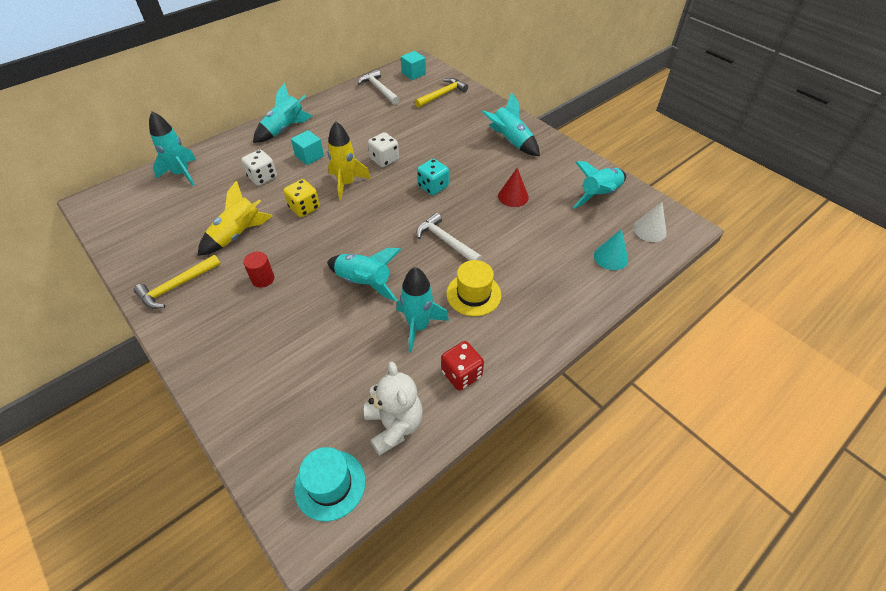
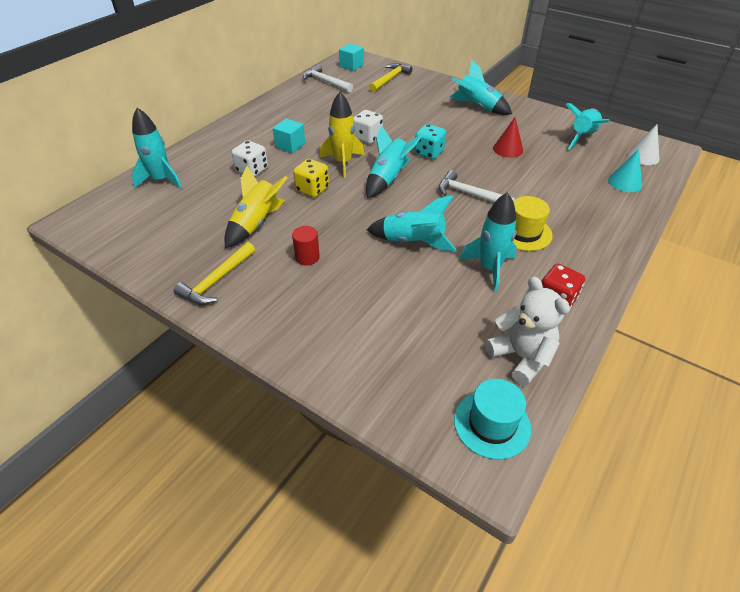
camera: 15 degrees left, 5 degrees down
(284, 129) = (250, 126): turquoise rocket -> turquoise rocket (388, 178)

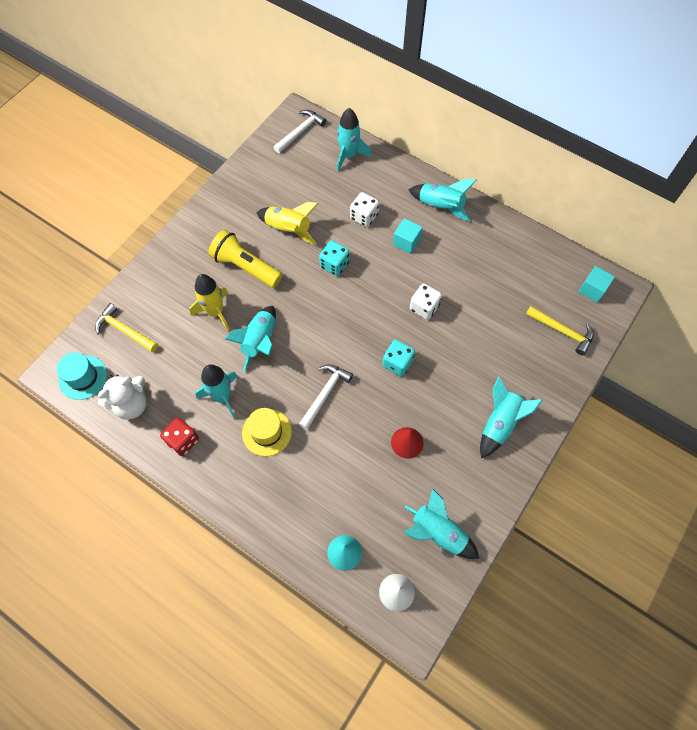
camera: 90 degrees right, 20 degrees up
(216, 280) = (225, 213): yellow hammer -> yellow hammer (125, 330)
(307, 257) = (246, 267): red cylinder -> yellow flashlight
(312, 189) = (334, 265): yellow dice -> turquoise dice
(326, 82) = (545, 264): white hammer -> white hammer (300, 132)
(342, 163) = (377, 287): yellow rocket -> yellow rocket (215, 312)
(388, 178) = (351, 325): turquoise rocket -> turquoise rocket (440, 206)

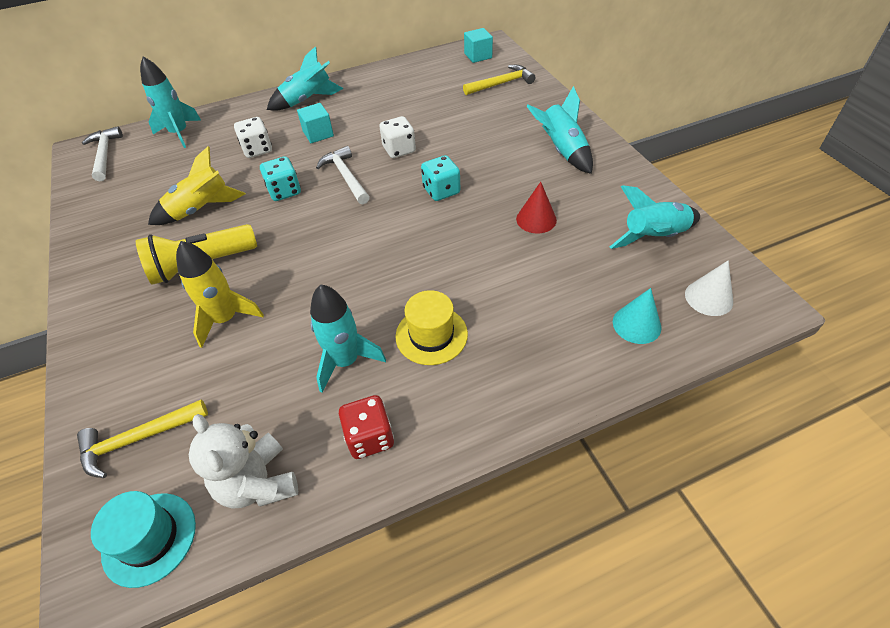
camera: 55 degrees left, 15 degrees down
(131, 404) = (258, 483): white teddy bear -> white teddy bear turned 150 degrees clockwise
(259, 341) = (308, 291): turquoise rocket -> none
(325, 394) = (427, 260): white hammer -> white hammer (346, 176)

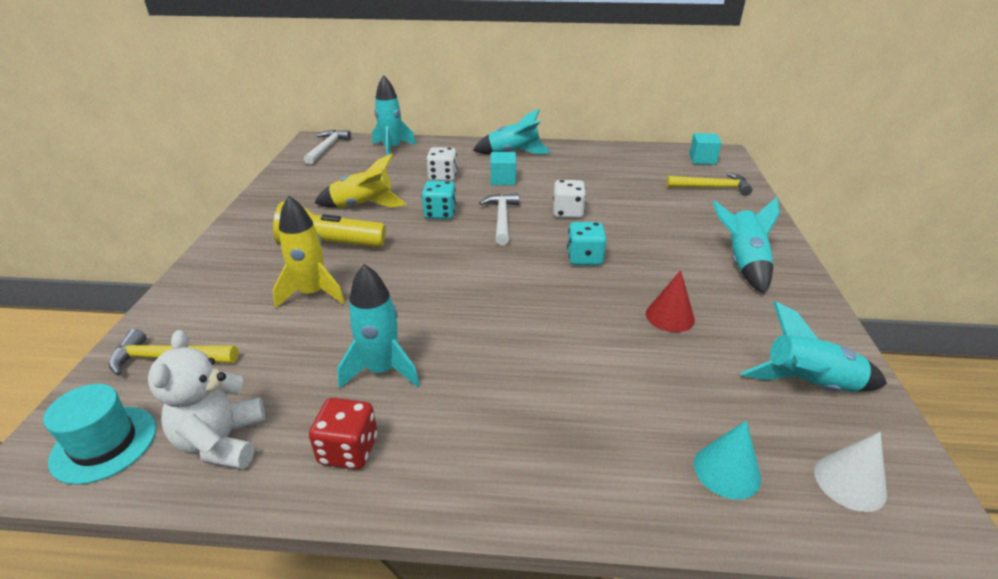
camera: 25 degrees right, 15 degrees down
(431, 335) = (480, 381): yellow hat -> none

